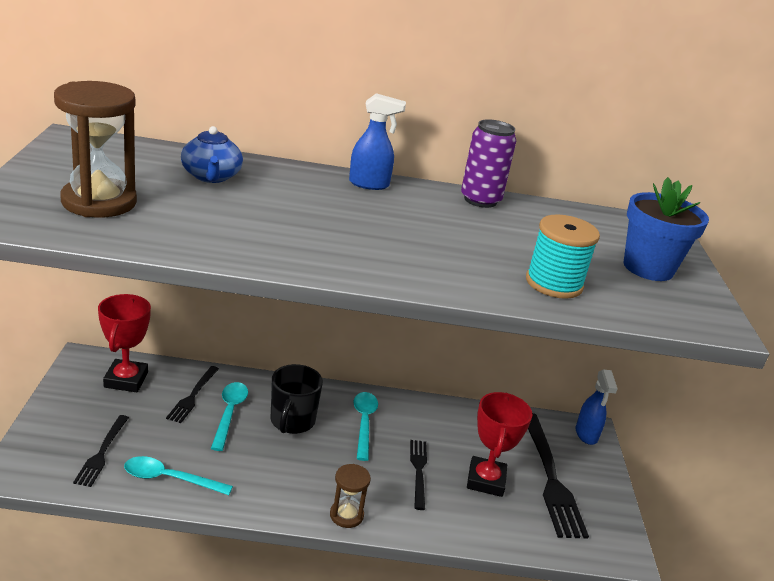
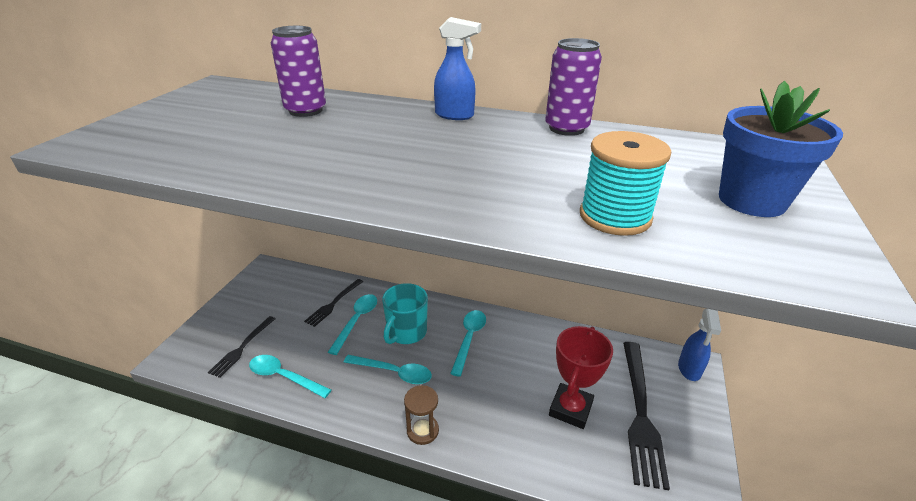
camera: 20 degrees right, 5 degrees up
(99, 202) = (183, 132): brown hourglass -> none
(126, 380) = (288, 286): red trophy -> none
(211, 176) = (305, 110): blue teapot -> purple can
(292, 421) = (406, 332): black mug -> turquoise mug
(294, 463) = (394, 372): none -> turquoise spoon
(418, 471) = (506, 391): black fork -> none

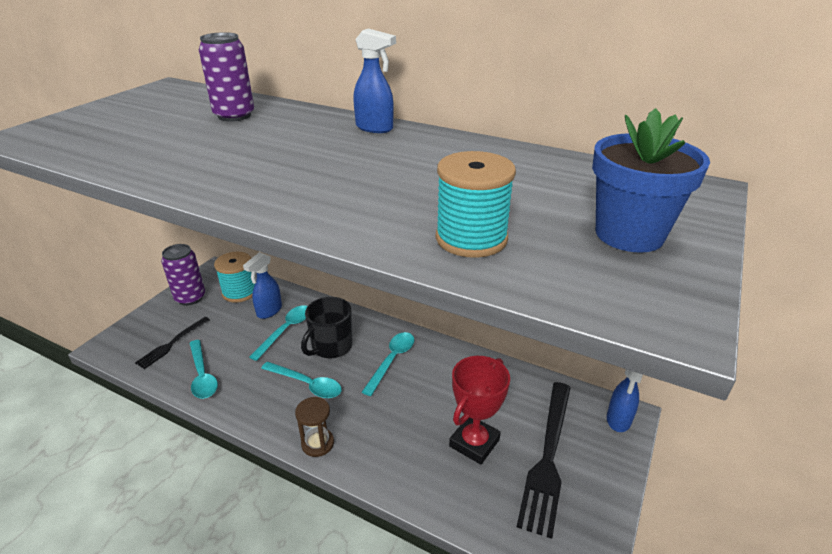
camera: 10 degrees right, 0 degrees up
(284, 377) = (202, 375): turquoise spoon -> turquoise spoon turned 150 degrees counterclockwise
(298, 287) = (240, 292): none -> turquoise spool
(333, 303) = (269, 311): black fork -> blue spray bottle
(406, 332) = (331, 346): turquoise mug -> black mug
(566, 128) = (481, 147): purple can -> purple can (190, 298)

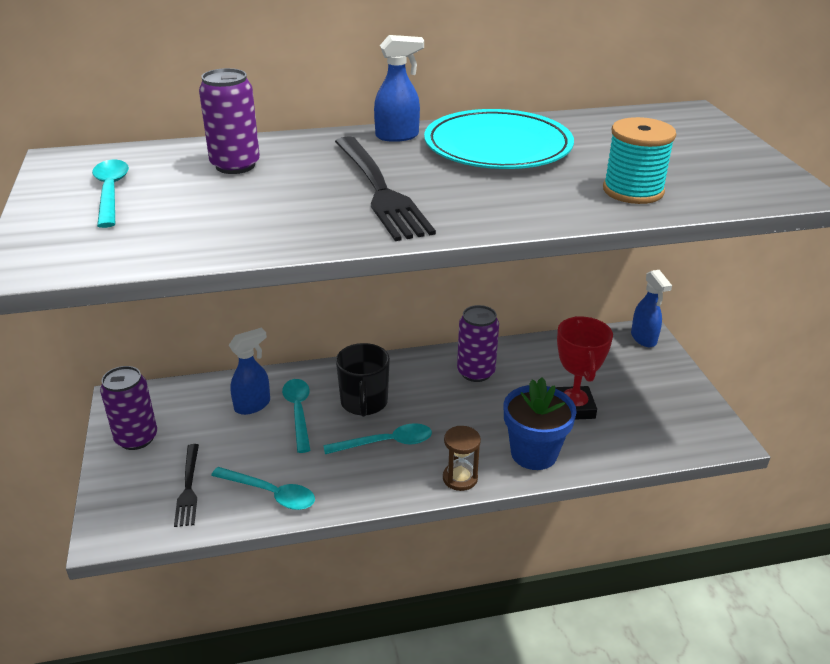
camera: 40 degrees left, 0 degrees up
(240, 292) = (190, 404): turquoise spool -> none
(269, 311) = (253, 405): blue spray bottle -> blue spray bottle turned 120 degrees counterclockwise
(392, 360) = (434, 385): turquoise spoon -> turquoise spoon (111, 192)
(433, 159) = (498, 146): none -> turquoise plate
(434, 368) = (476, 372): none -> purple can
(548, 457) = (630, 388): black fork -> black fork (380, 190)
(629, 234) = (706, 155): blue flower pot -> blue flower pot (534, 453)

